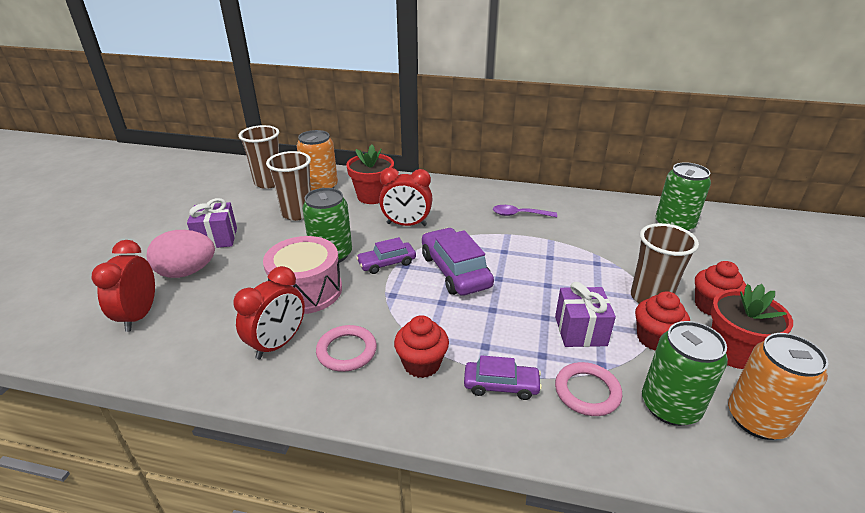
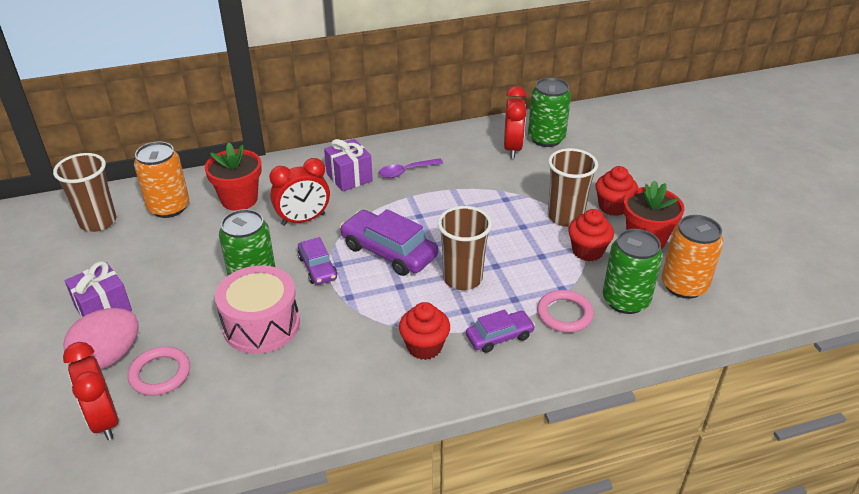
camera: 30 degrees left, 5 degrees up
(278, 344) = (281, 384): red clock -> red clock (512, 148)
(297, 213) = (171, 247): brown cup -> brown cup (462, 278)
(346, 351) = (351, 363): pink ring -> pink ring (160, 374)
(387, 263) = (317, 268): purple car -> purple car turned 60 degrees counterclockwise
(580, 331) = (530, 266): purple gift -> purple gift (349, 177)

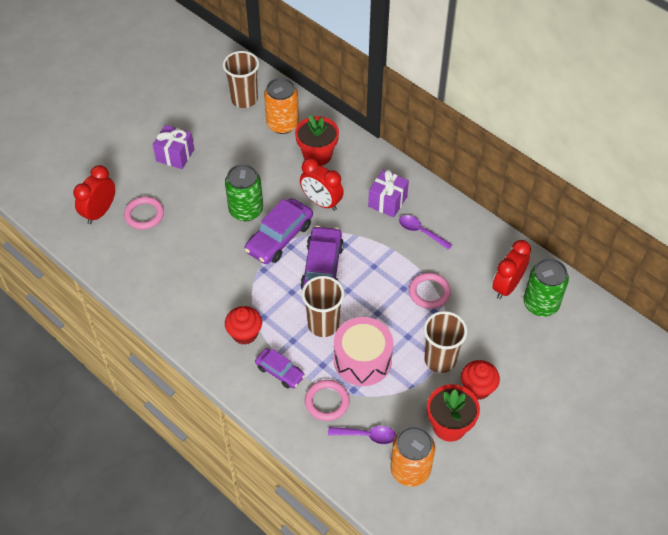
camera: 60 degrees right, 15 degrees up
(108, 357) = (142, 183): pink egg -> none
(261, 325) = (210, 238): pink drum -> pink drum (362, 360)
(317, 268) = (279, 237): purple car -> purple car, size x1.67
(481, 193) = (429, 292): none -> pink ring
(512, 148) = (507, 286): red clock -> red clock turned 150 degrees clockwise
(587, 251) = (407, 390): red cupcake -> none
(625, 300) = (367, 435): green can -> purple spoon

